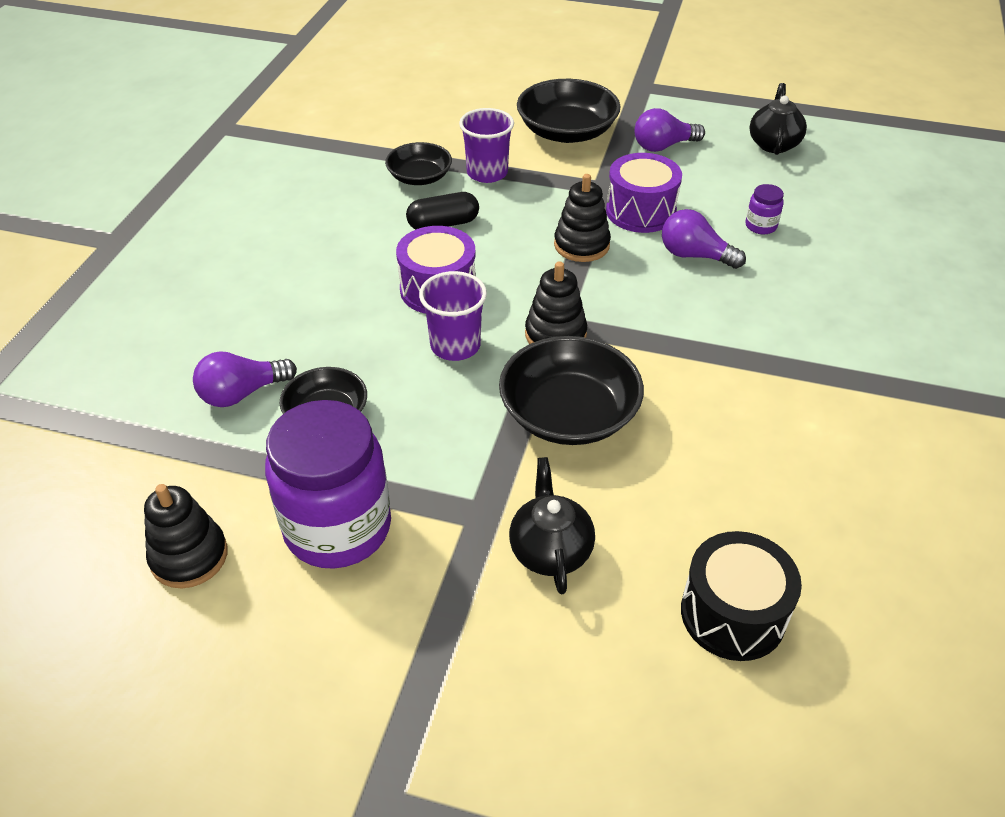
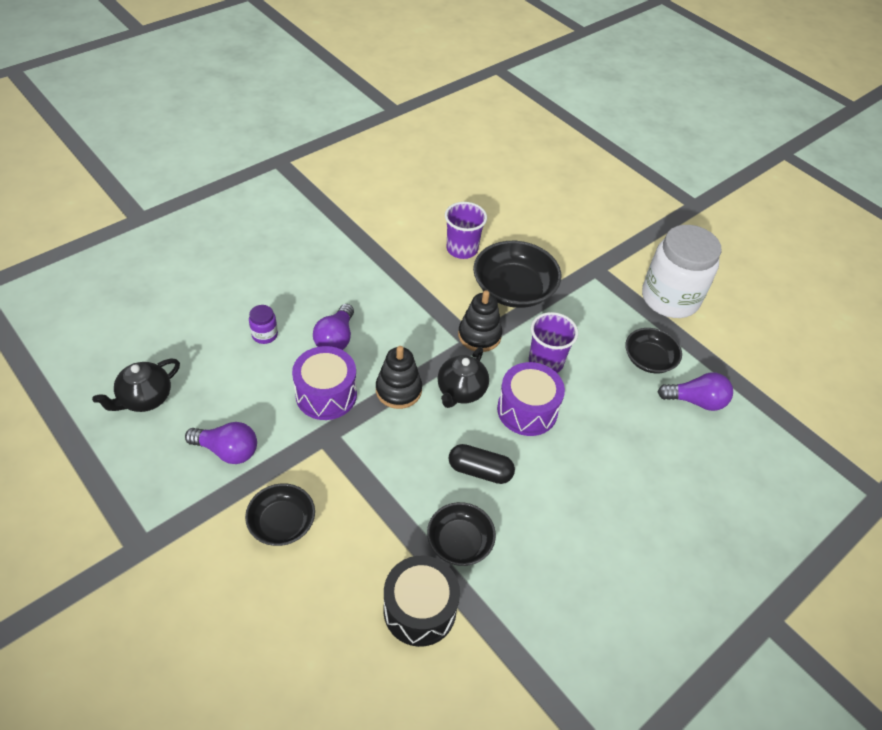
camera: 150 degrees left, 5 degrees up
(189, 556) = (750, 323): black stacking toy -> none
(338, 527) = (670, 298): purple jar -> white jar
(487, 173) = (399, 510): purple cup -> purple cup (462, 249)
(550, 550) = (575, 240): black teapot -> black teapot (461, 391)
(567, 132) = (282, 523): black bowl -> black bowl, size x0.61
(694, 255) = (336, 339): purple light bulb -> purple light bulb turned 45 degrees clockwise
(733, 613) = (519, 186): black drum -> black drum (419, 609)

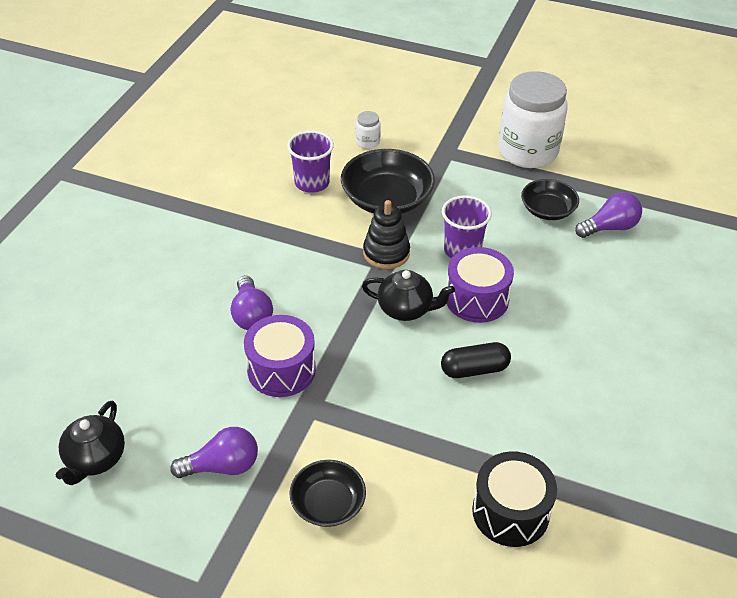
camera: 25 degrees left, 5 degrees down
(265, 335) = (176, 343): purple jar -> none
(398, 390) = (348, 334): black stacking toy -> none
(459, 542) = (502, 437): black bowl -> none
(461, 391) = (406, 309): black teapot -> black teapot turned 75 degrees counterclockwise
(533, 233) = (368, 142): none -> white jar

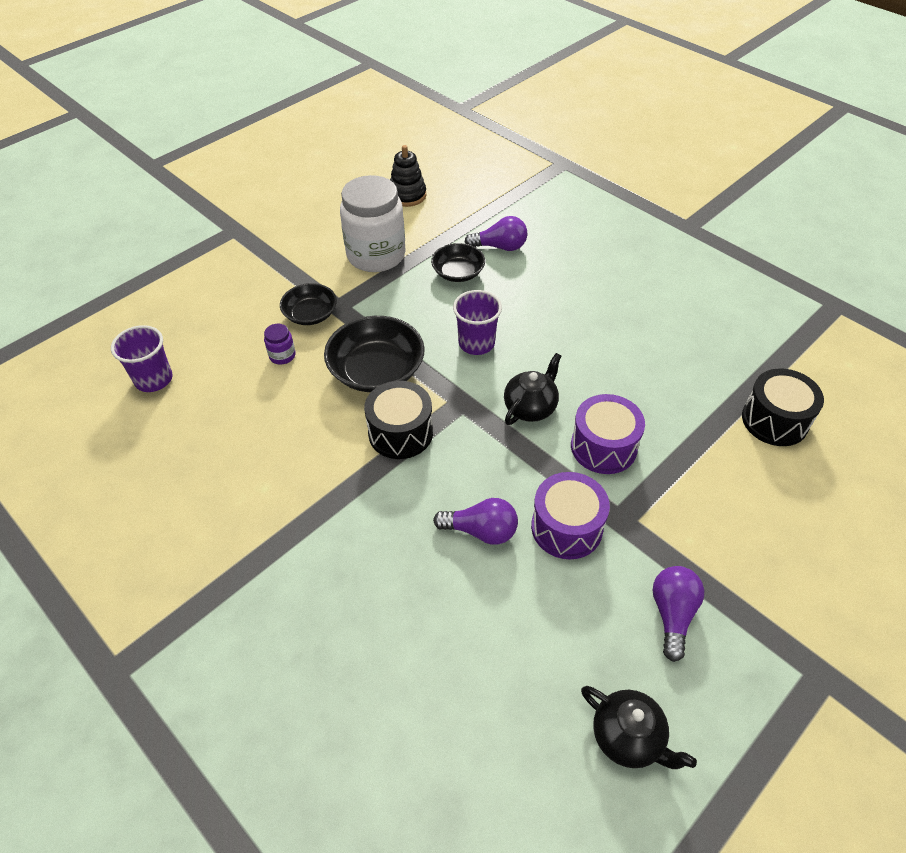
camera: 65 degrees left, 5 degrees up
(312, 183) = (314, 420): purple cup -> purple cup (154, 379)
(327, 235) = (400, 433): none -> black drum
(328, 503) = (738, 540): black bowl -> black bowl (310, 314)
(368, 142) = (282, 356): white jar -> purple jar
(386, 253) = (451, 396): black stacking toy -> black stacking toy (407, 195)
(474, 369) = (621, 387): black capsule -> none
(477, 299) = (541, 356): purple drum -> purple drum (603, 447)
(609, 227) = (500, 247): purple light bulb -> purple light bulb turned 90 degrees clockwise

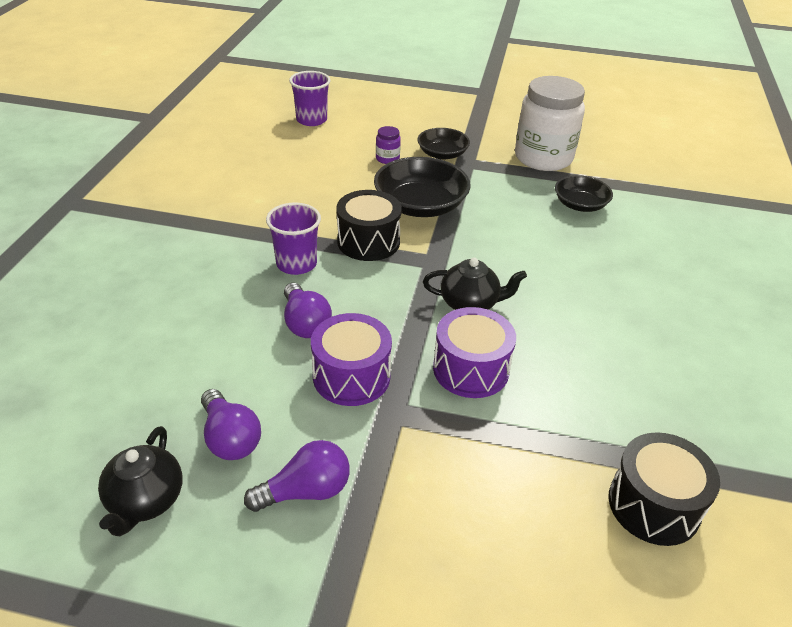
camera: 55 degrees right, 10 degrees down
(407, 195) = (633, 146): black stacking toy -> none
(476, 343) = (510, 245): purple cup -> purple cup (296, 264)
(500, 247) = (644, 216): purple light bulb -> purple light bulb (230, 438)

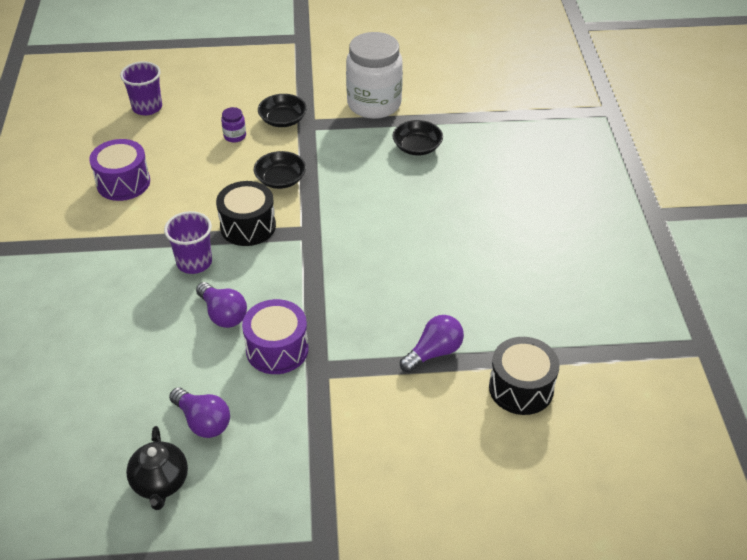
camera: 15 degrees left, 5 degrees up
(306, 491) = (276, 444): purple light bulb -> purple light bulb (434, 352)
(420, 205) = (280, 179): black bowl -> black bowl, size x0.61
(470, 304) = (351, 264): black teapot -> none
(471, 369) = (367, 320): purple drum -> purple drum (123, 183)

